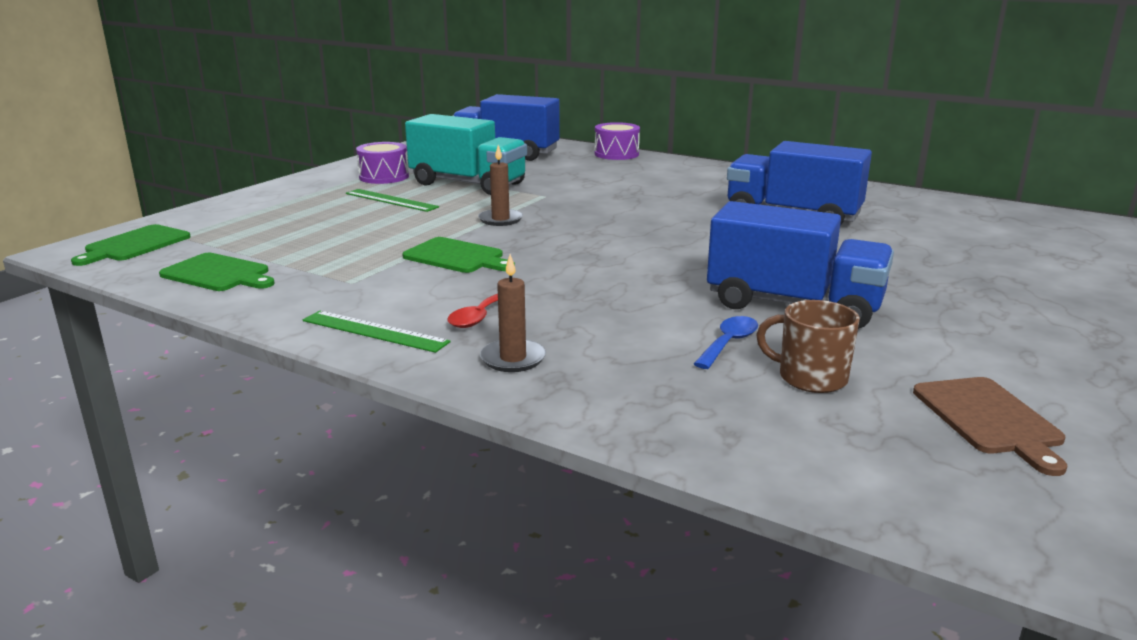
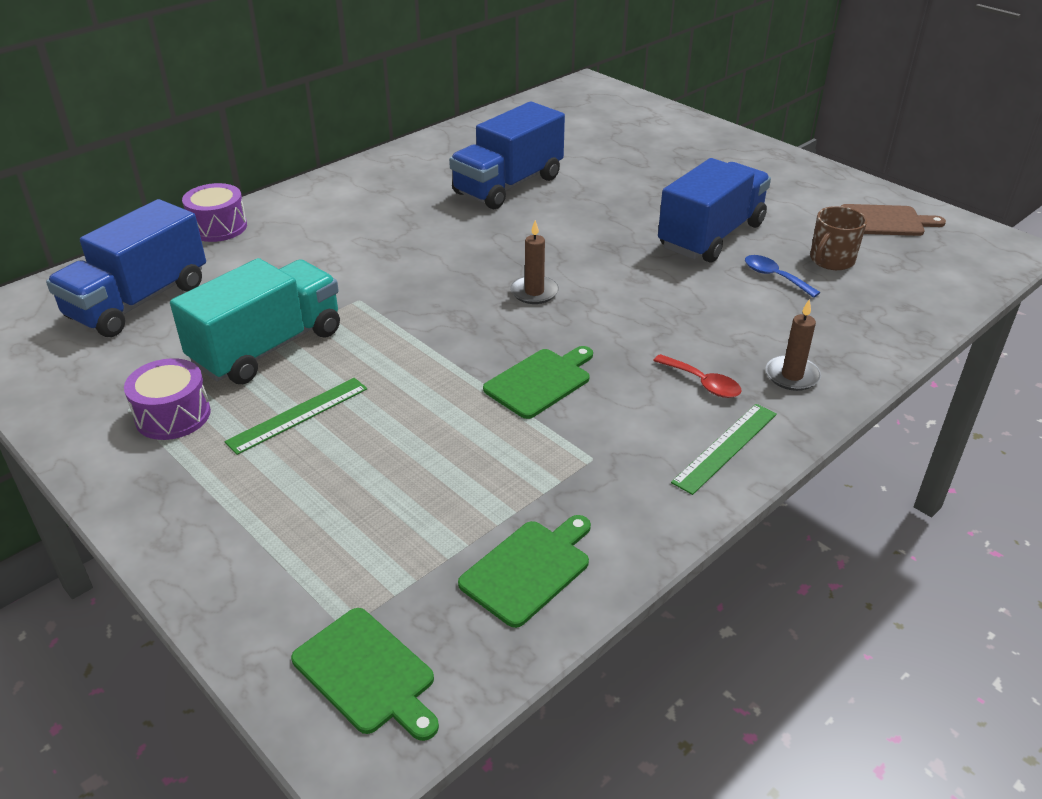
camera: 75 degrees left, 15 degrees up
(500, 219) = (429, 340): brown candle -> brown candle (534, 292)

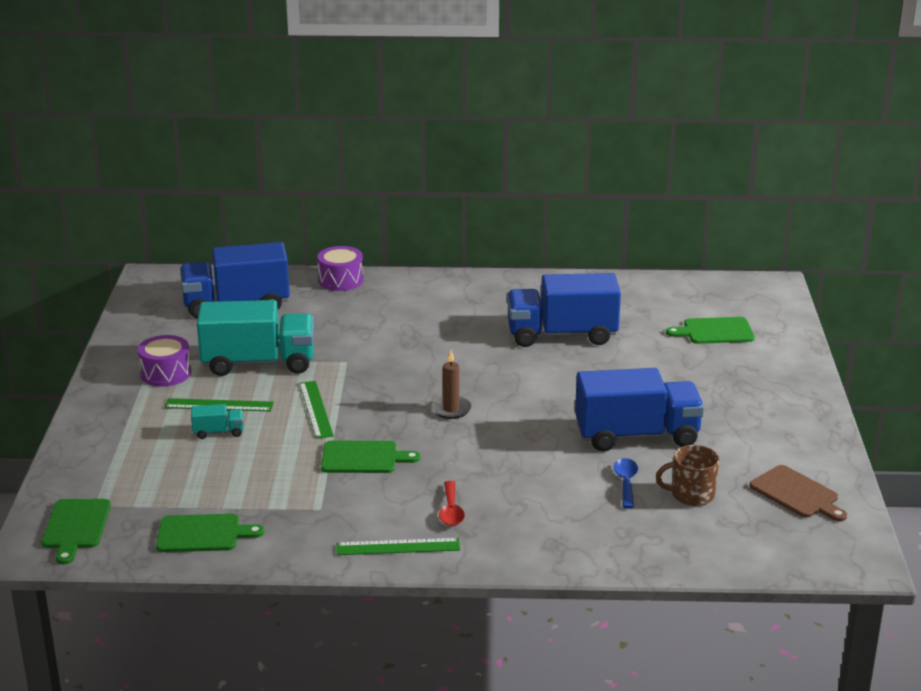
camera: 45 degrees right, 10 degrees down
(348, 444) = (218, 432): none -> turquoise truck
(410, 361) = (316, 409): none -> green ruler
(612, 132) = (715, 331): none -> green cutting board
(792, 376) = (513, 538): brown candle -> none

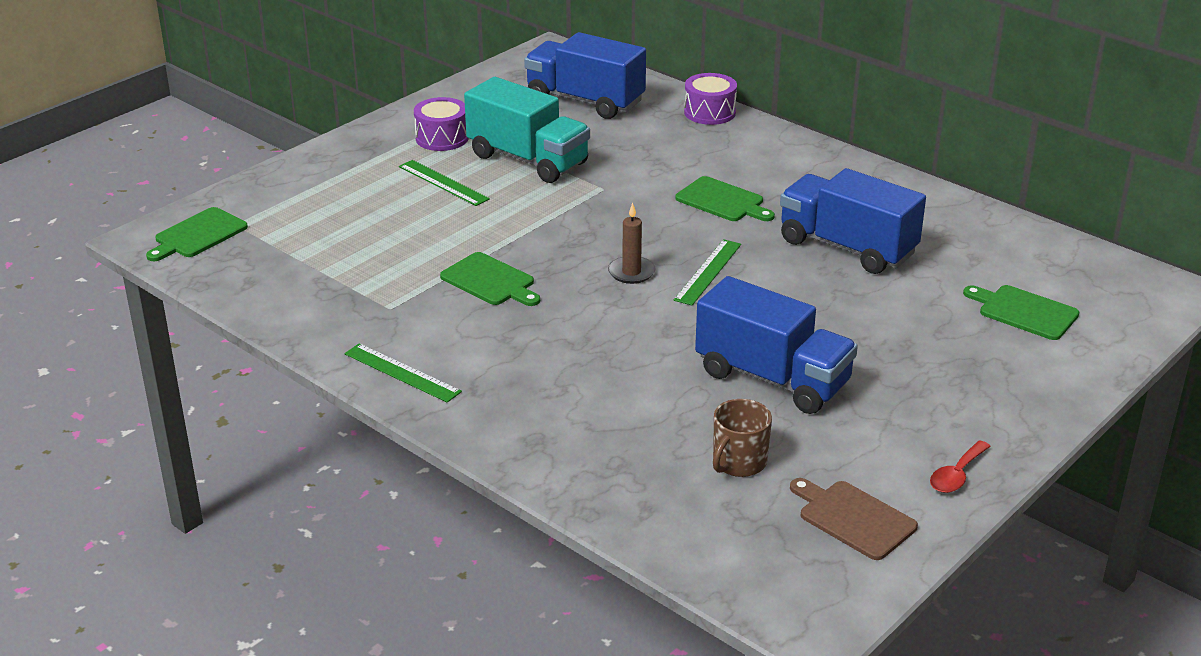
camera: 40 degrees right, 5 degrees up
(203, 534) = (274, 285): green cutting board -> green cutting board (722, 201)
(218, 432) = (409, 206): turquoise truck -> none
(316, 409) = (515, 220): green ruler -> green ruler (708, 272)
(451, 511) = (492, 364): red spoon -> red spoon (956, 475)
(626, 482) = (691, 418): blue spoon -> none
(691, 495) = (738, 462): brown mug -> brown mug turned 90 degrees counterclockwise
(796, 494) = (853, 518): brown cutting board -> brown cutting board turned 135 degrees clockwise

